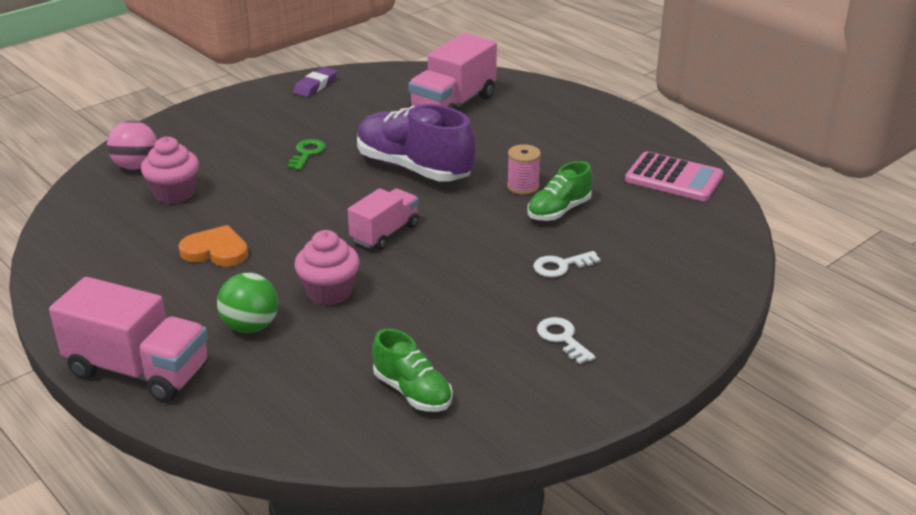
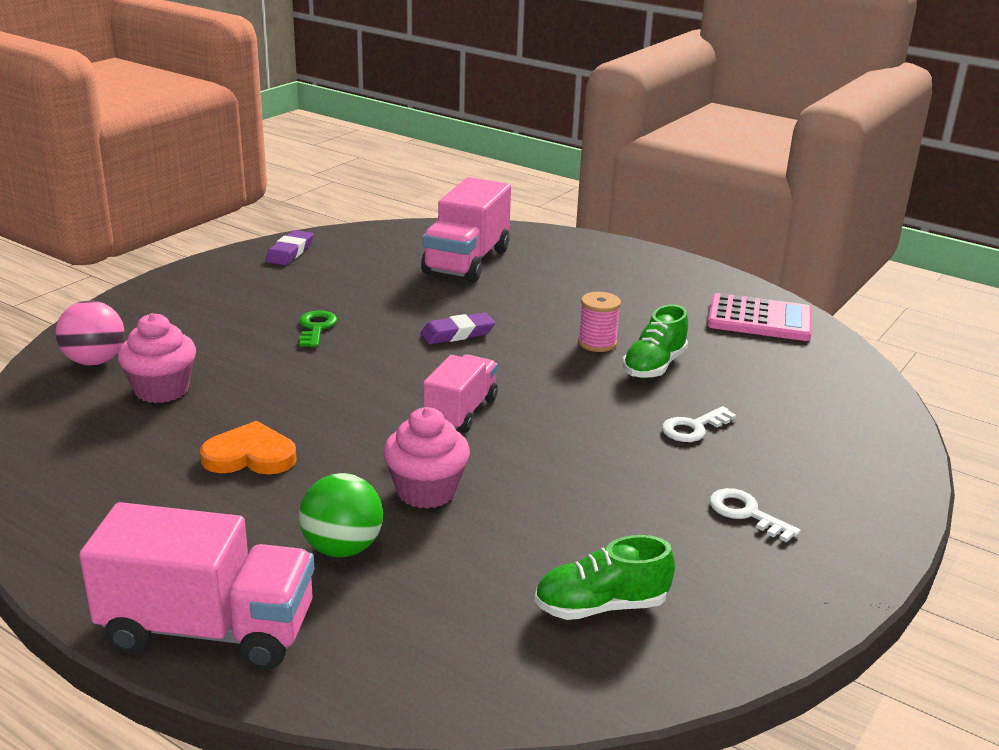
camera: 15 degrees left, 5 degrees down
(412, 392) = (601, 606): green shoe -> green shoe turned 135 degrees clockwise
(414, 168) = (457, 333): purple shoe -> purple eraser

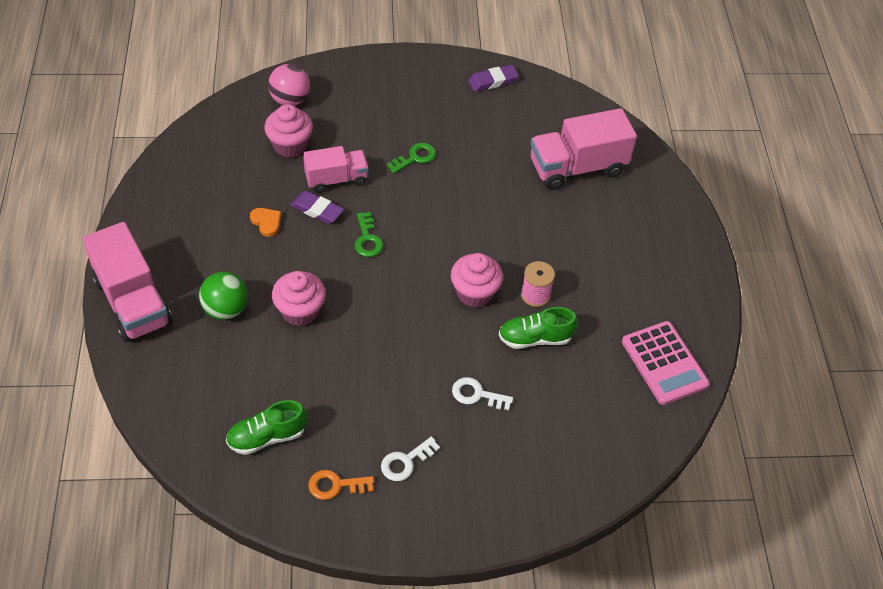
camera: 50 degrees right, 25 degrees up
(250, 455) = (266, 222): orange heart -> orange heart, size x0.63
(384, 401) = (367, 239): none -> green key
(457, 333) = (475, 222): purple eraser -> purple eraser (317, 210)
(461, 412) = (389, 278): pink truck -> pink truck (336, 179)
(551, 372) = (474, 293): none -> pink cupcake
(601, 606) = (267, 437): green shoe -> green shoe turned 60 degrees counterclockwise
(736, 582) = (336, 485): none -> orange key
(746, 513) = (406, 462): white key -> white key turned 135 degrees counterclockwise

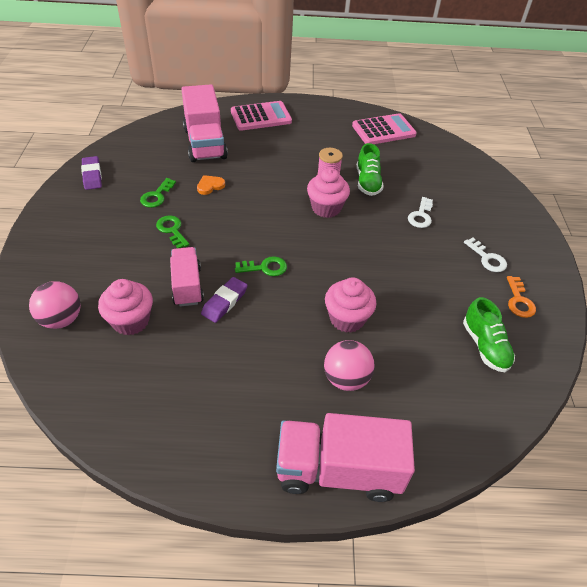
camera: 85 degrees left, 5 degrees down
(133, 302) = (338, 470): pink truck -> pink truck turned 150 degrees counterclockwise
(226, 309) = (346, 378): green ball -> pink ball
(266, 222) = (235, 343): orange heart -> orange heart (210, 186)
(468, 138) = (157, 196): none -> green key
(654, 218) = (261, 117): none -> pink calculator

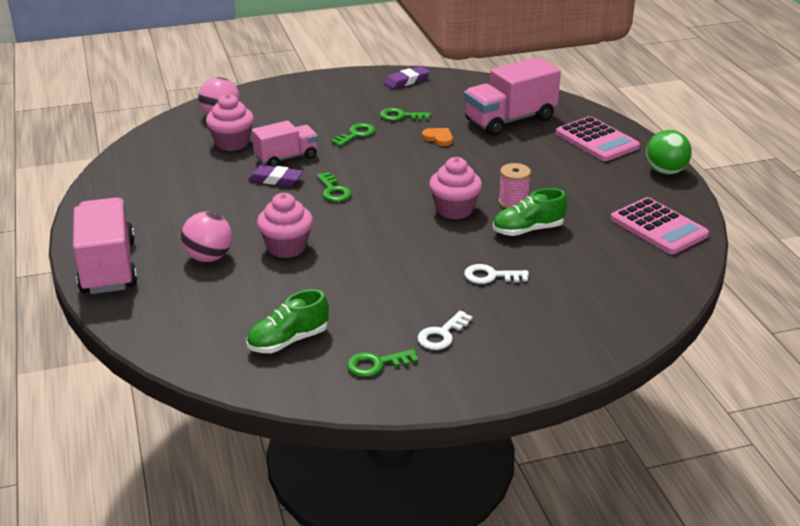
camera: 75 degrees right, 15 degrees down
(317, 105) = (665, 171): none -> green ball
(519, 301) = (377, 364): orange key -> green key

